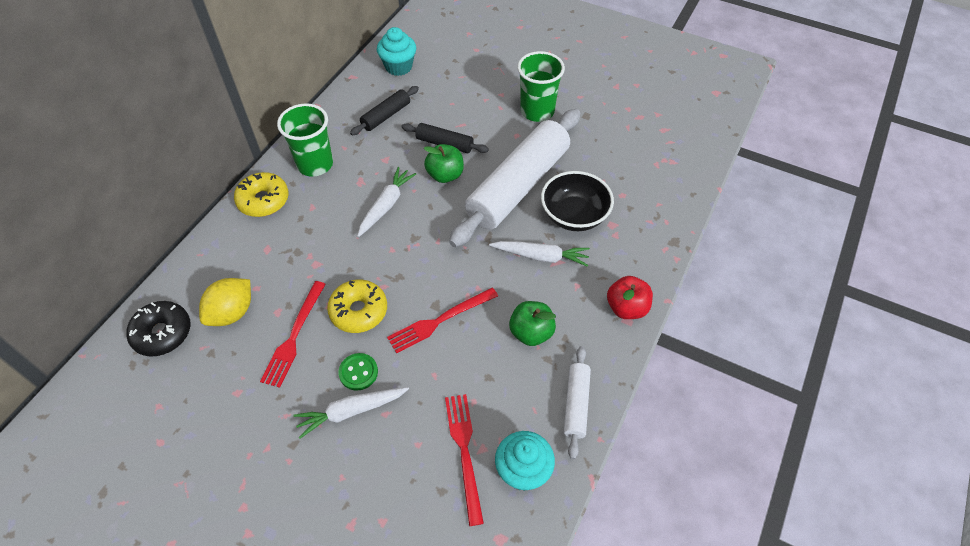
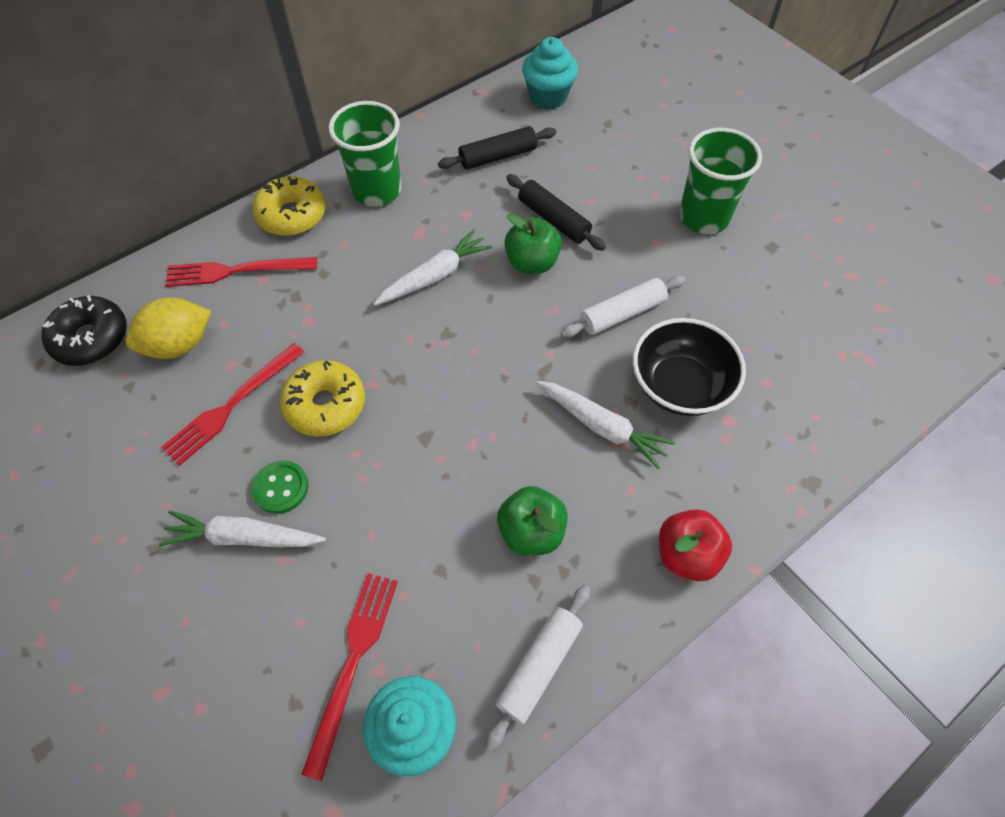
camera: 25 degrees right, 5 degrees up
(440, 320) = (419, 461): red fork -> red fork (236, 271)
(518, 186) = (622, 313): white rolling pin -> white rolling pin, size x0.45

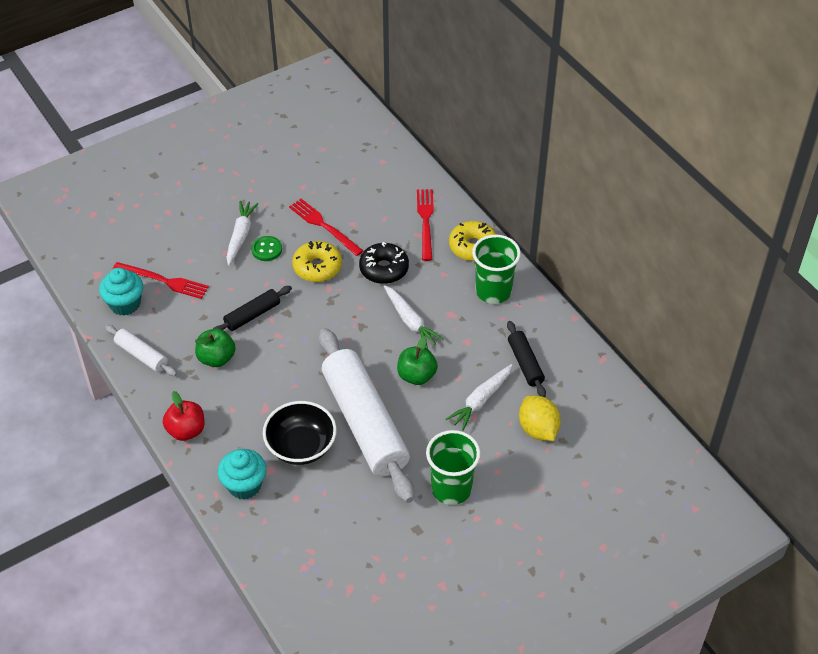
camera: 95 degrees right, 10 degrees down
(91, 338) = (381, 162): black donut -> black donut (384, 269)
(179, 345) = (371, 200): yellow lemon -> yellow lemon (538, 429)
(548, 97) = (595, 402): turquoise cupcake -> turquoise cupcake (244, 485)
(553, 219) = (456, 392): black rolling pin -> black rolling pin (252, 315)
(602, 427) = (278, 400): white carrot -> white carrot (481, 400)
(622, 313) = (365, 423): white rolling pin -> white rolling pin, size x2.20

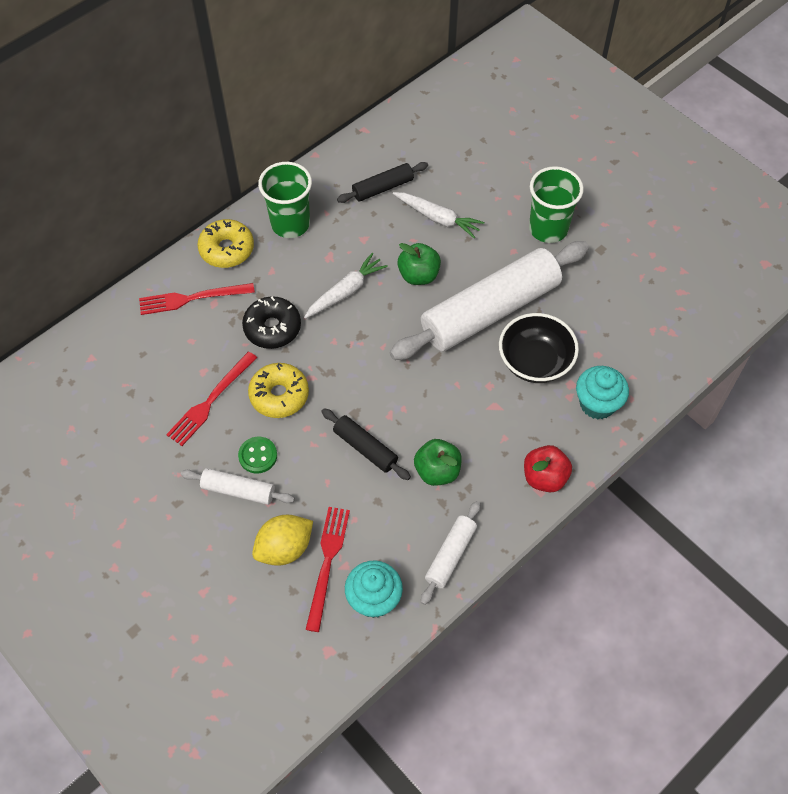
camera: 100 degrees left, 10 degrees up
(240, 236) = (238, 490): white carrot -> white rolling pin
(538, 429) = (461, 170): yellow lemon -> yellow lemon (284, 548)

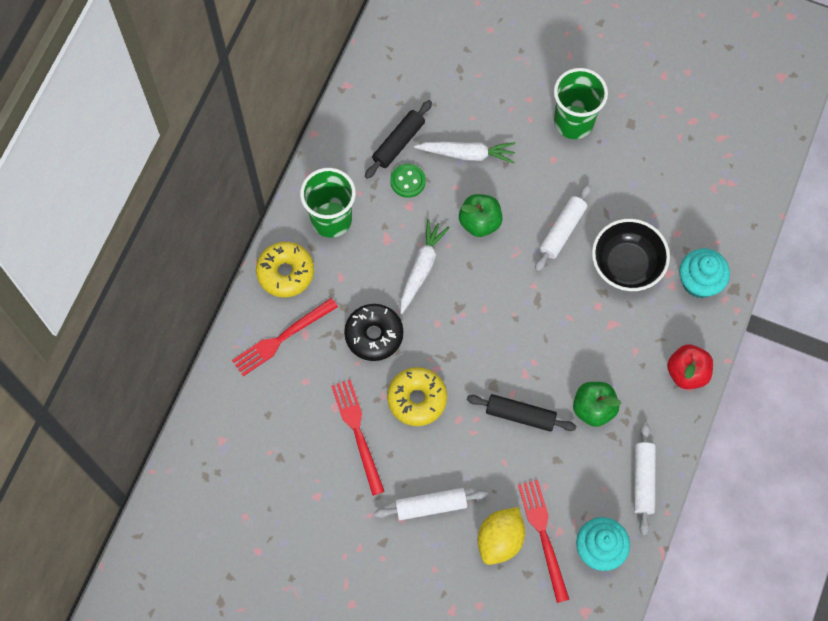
camera: 25 degrees left, 10 degrees up
(210, 401) = (358, 432): red fork -> red fork turned 150 degrees clockwise
(258, 456) = (430, 465): green button -> green button (408, 181)
(490, 310) = (562, 231): white rolling pin -> white rolling pin, size x0.45

